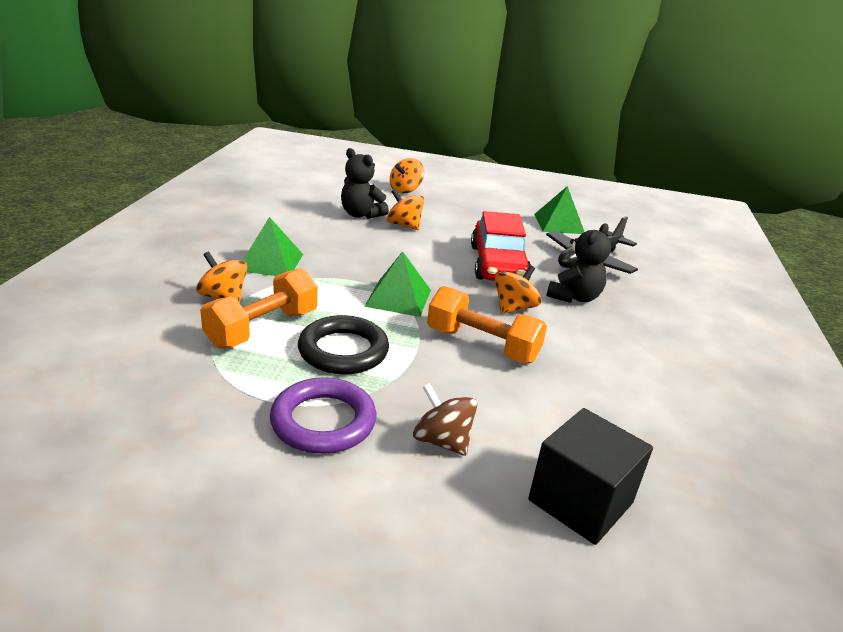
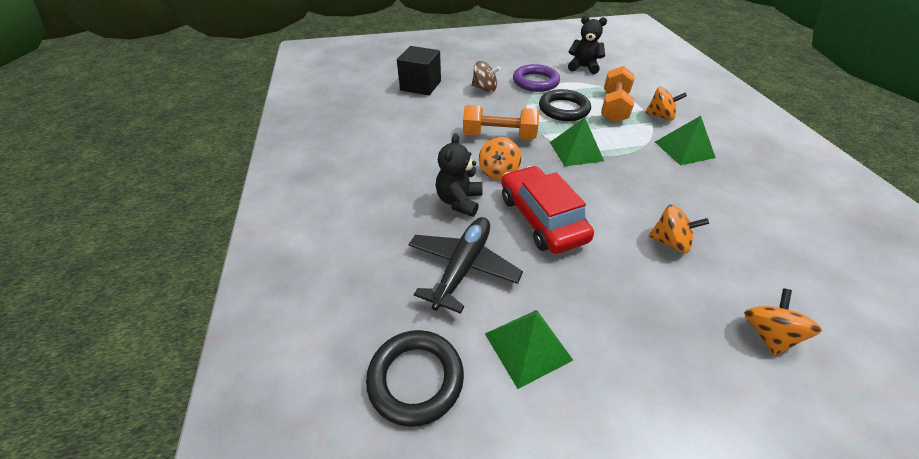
camera: 160 degrees right, 15 degrees up
(361, 214) = (724, 241): black teddy bear -> black teddy bear (583, 67)
(635, 233) = (415, 379): none -> black ring

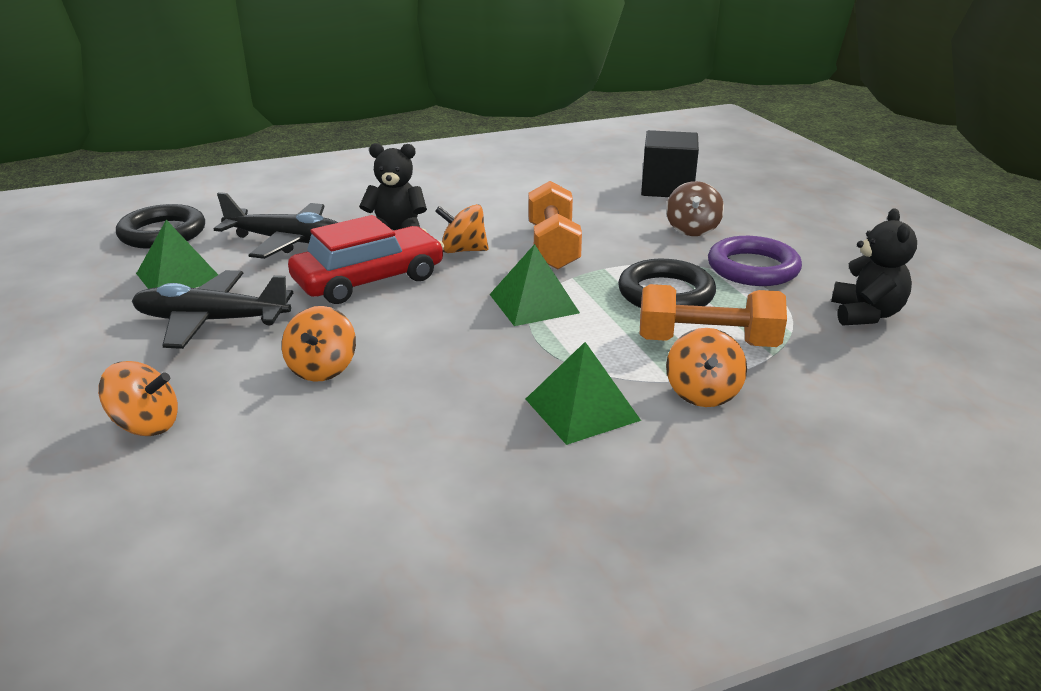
camera: 80 degrees right, 15 degrees down
(612, 310) = (211, 321): none -> black plane

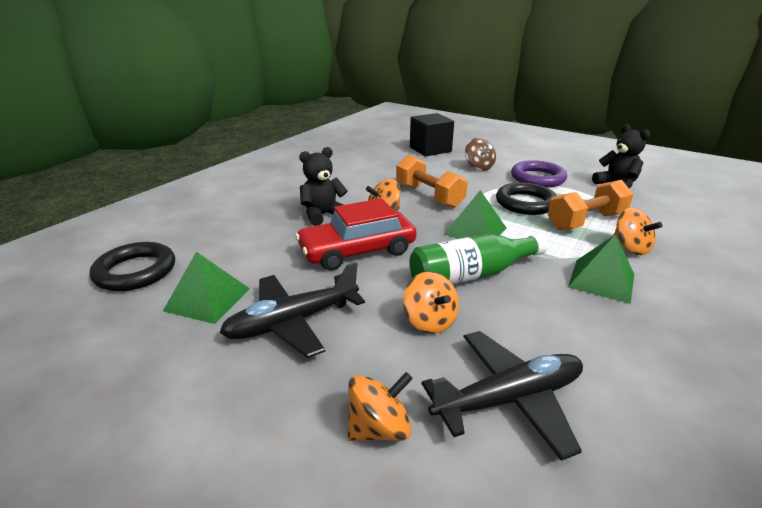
camera: 35 degrees left, 0 degrees up
(288, 242) = (256, 244): black plane -> black plane (509, 399)
(369, 280) = (357, 251): red car -> red car turned 135 degrees counterclockwise
(441, 345) = (471, 275): none -> green bottle

